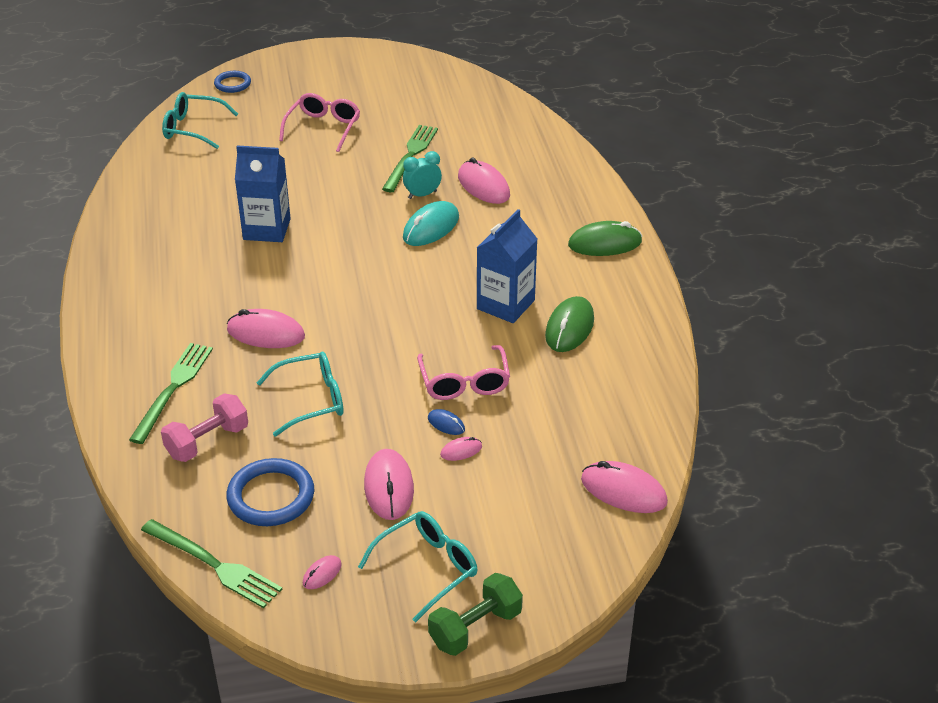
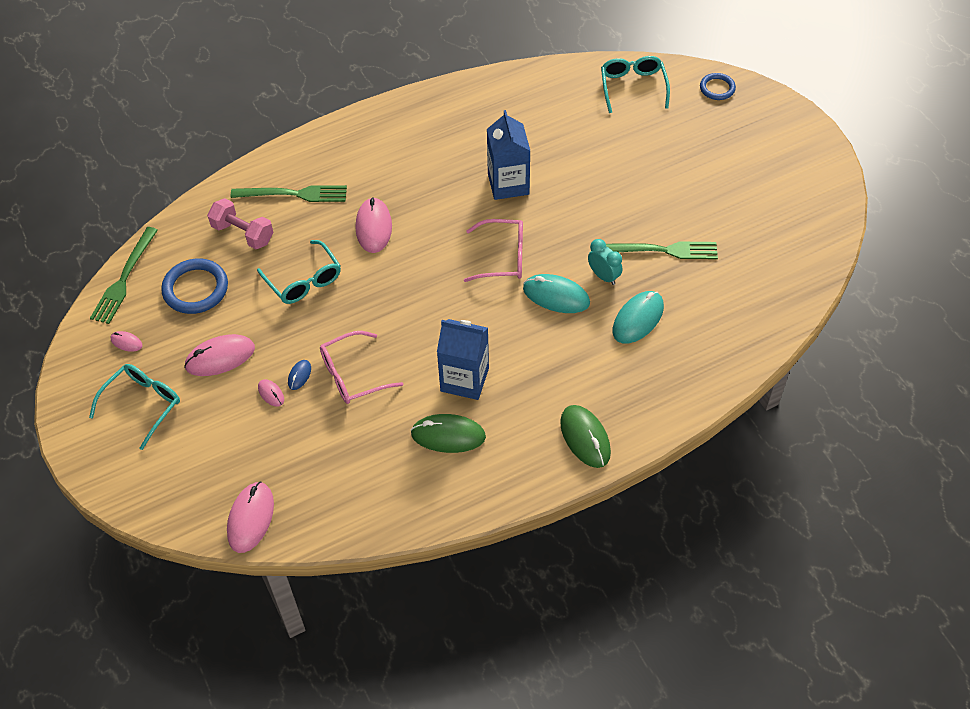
camera: 75 degrees right, 15 degrees up
(323, 128) = (677, 174): pink glasses -> pink glasses (503, 257)
(428, 568) = (143, 404): turquoise glasses -> turquoise glasses turned 90 degrees counterclockwise
(475, 628) = (90, 449): green dumbbell -> none
(483, 186) = (638, 319): pink mouse -> turquoise mouse

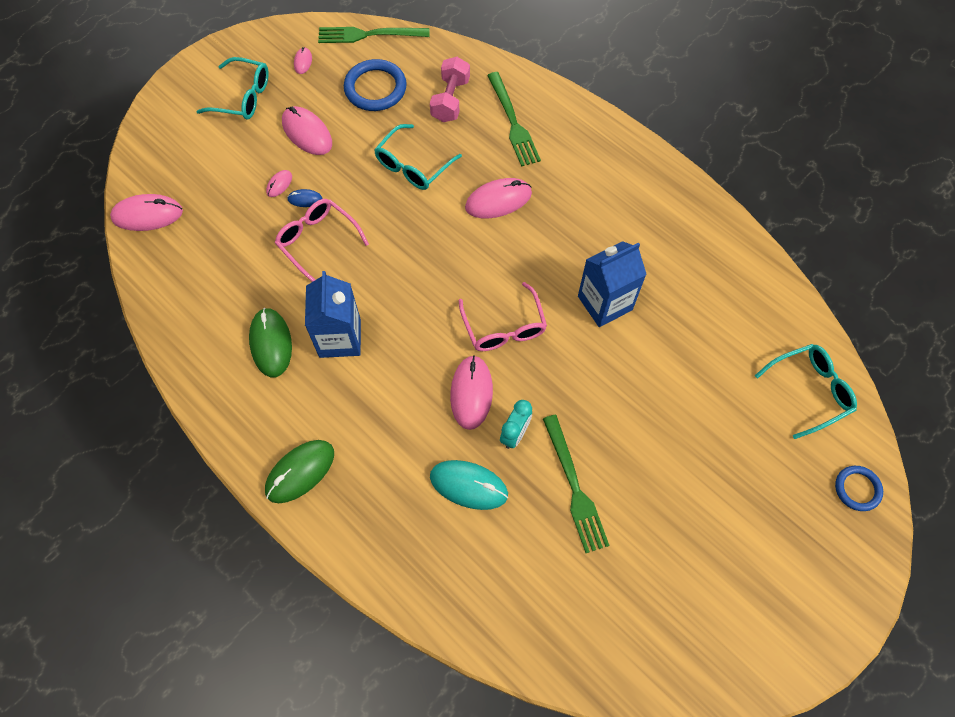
camera: 70 degrees right, 10 degrees up
(556, 296) = (471, 393): turquoise mouse -> pink mouse

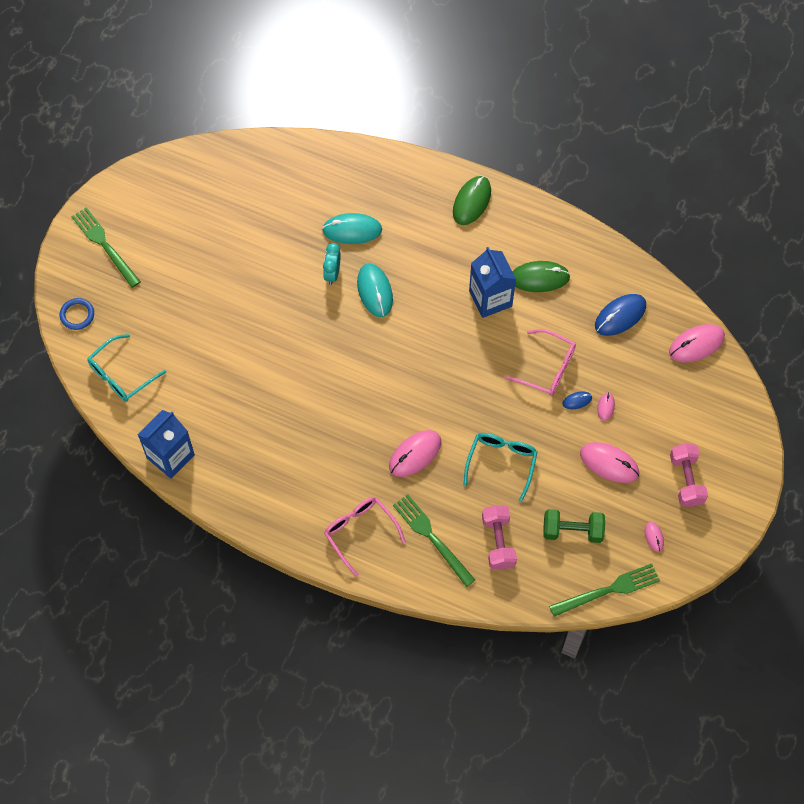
camera: 160 degrees right, 0 degrees up
(207, 270) = (620, 316): none -> blue mouse
(243, 97) = (686, 480): turquoise glasses -> pink dumbbell
(271, 343) = (539, 278): green mouse -> green mouse turned 60 degrees counterclockwise
(375, 88) = (572, 531): blue ring -> green dumbbell
(471, 393) = (375, 291): pink mouse -> turquoise mouse
(504, 327) = (369, 347): pink glasses -> pink glasses (360, 532)
(574, 487) = (278, 252): green fork -> green fork (105, 245)
(605, 303) = (297, 393): blue carton -> blue carton (170, 456)

